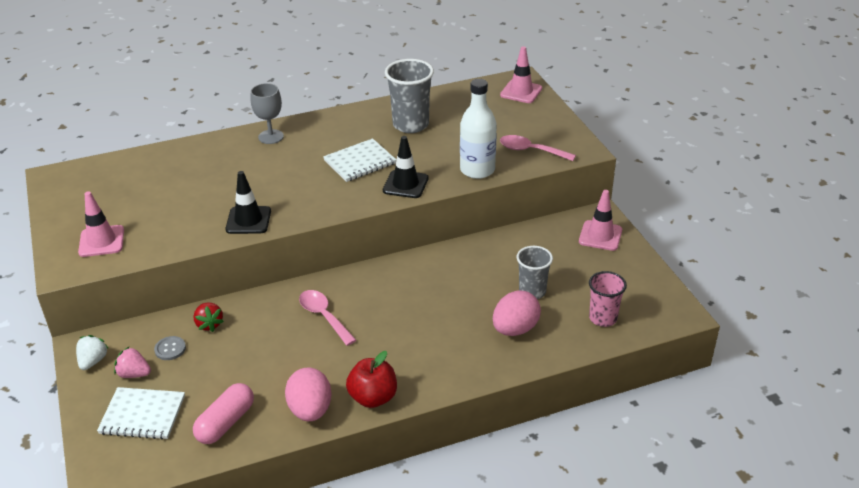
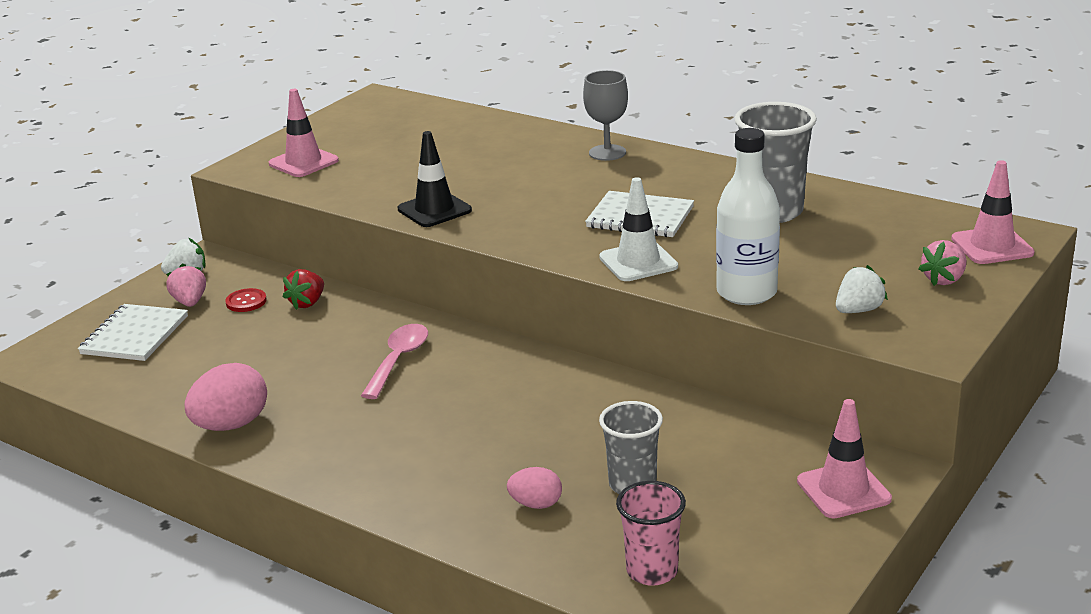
camera: 55 degrees right, 10 degrees down
(142, 415) = (134, 335): white notebook -> white notebook turned 45 degrees clockwise
(170, 349) = (246, 302): grey button -> red button
(225, 422) = (164, 384): pink capsule -> none
(373, 397) = (292, 456): red apple -> none
(405, 184) = (638, 262): black traffic cone -> white traffic cone
(515, 329) = (536, 504): pink egg -> pink egg, size x0.58
(531, 151) = (858, 310): pink spoon -> white strawberry
(533, 117) = (944, 280): none -> pink strawberry

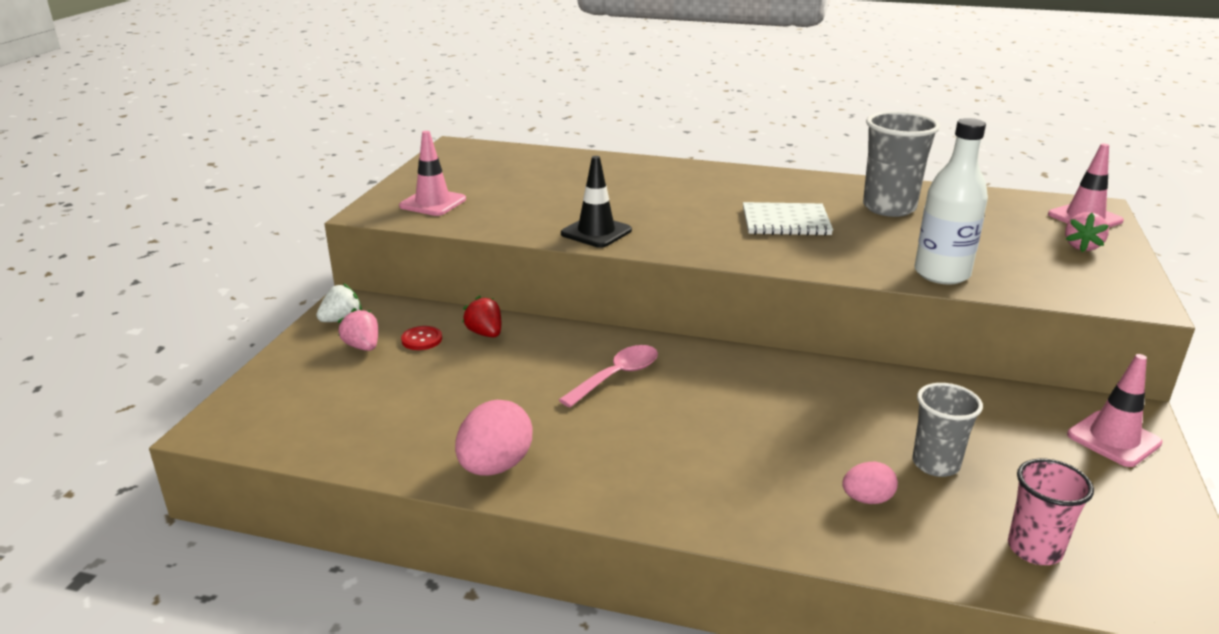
camera: 20 degrees left, 0 degrees up
(134, 335) = (324, 387): white notebook -> none
(307, 303) = (485, 333): red strawberry -> red strawberry turned 135 degrees clockwise
(398, 360) = (617, 376): pink spoon -> pink spoon turned 45 degrees clockwise
(607, 153) = (704, 174): grey goblet -> none
(638, 262) = (823, 258): white traffic cone -> none
(858, 310) = (1047, 278): white strawberry -> none

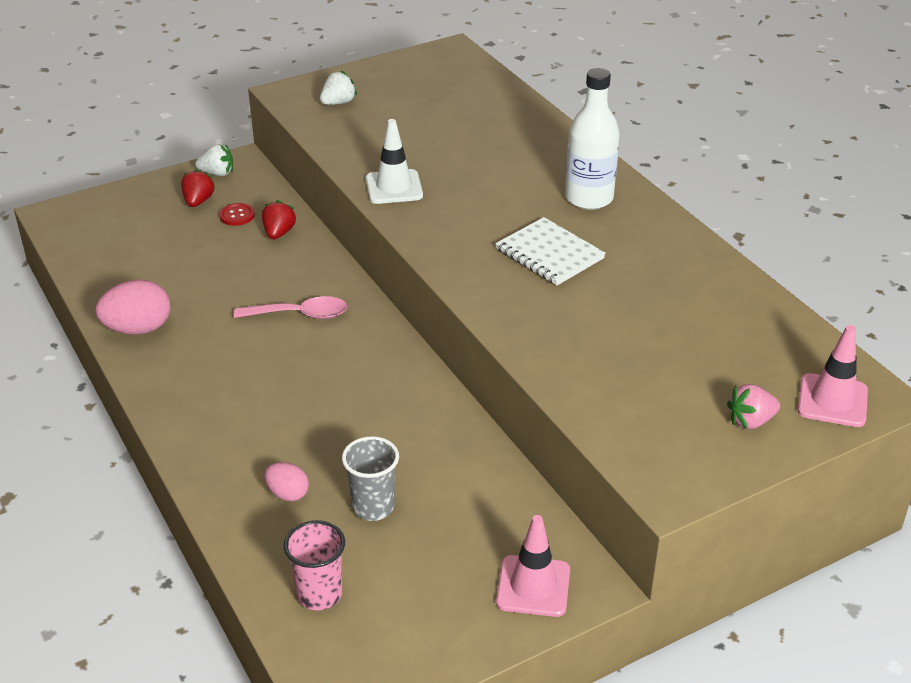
camera: 45 degrees right, 10 degrees up
(362, 346) = (198, 201): pink strawberry -> red strawberry
(433, 203) = (338, 103): pink traffic cone -> white strawberry
(596, 232) = (394, 187): black traffic cone -> white traffic cone
(889, 208) = (668, 288): grey cup -> none
(941, 274) = (564, 368): white bottle -> white bottle (589, 198)

